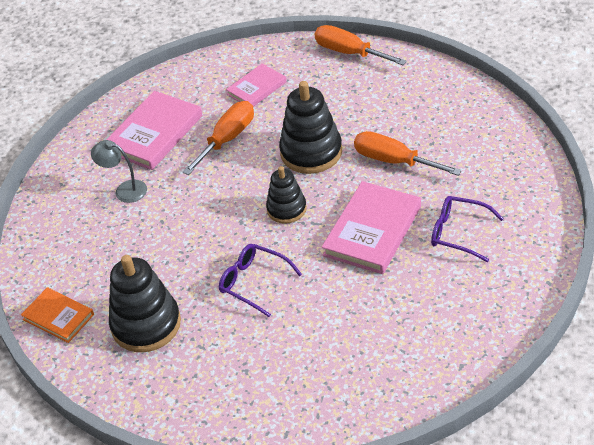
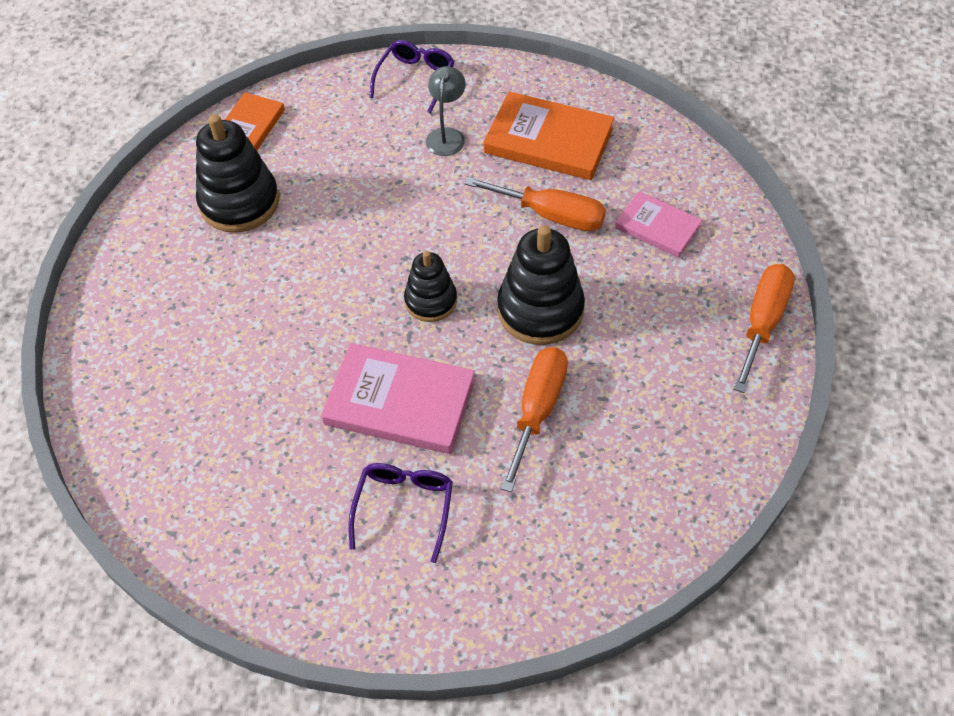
camera: 75 degrees right, 10 degrees up
(154, 134) = (548, 141): pink book -> orange book
(254, 282) = (304, 289): purple glasses -> purple glasses (415, 79)

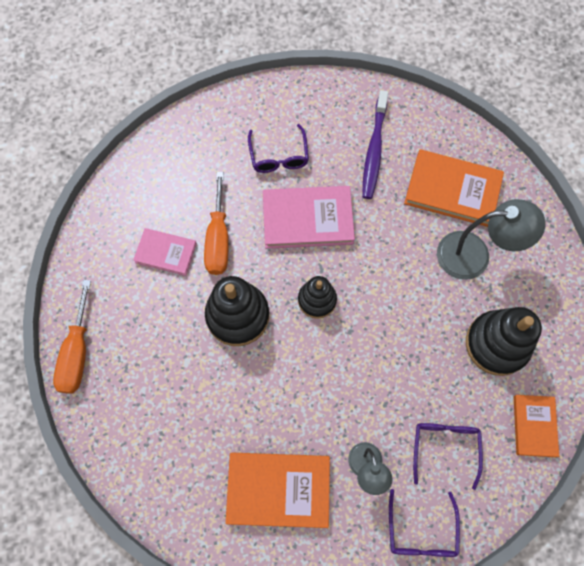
camera: 160 degrees right, 15 degrees up
(178, 384) = (452, 190): none -> orange book
(203, 298) = (474, 255): none -> grey lamp
(255, 474) = (374, 150): none -> purple toothbrush
(355, 132) = (444, 447): none -> purple glasses
(551, 215) = (253, 406): orange screwdriver -> none
(657, 227) = (167, 419): pink book -> pink book (166, 253)

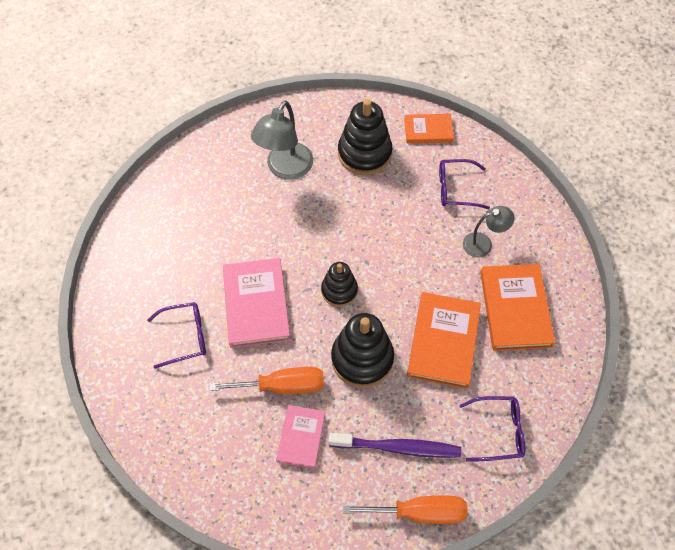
camera: 95 degrees left, 10 degrees down
(374, 150) = (178, 250): purple toothbrush -> purple toothbrush (398, 447)
(421, 531) = (524, 204): purple glasses -> purple glasses (498, 431)
(452, 190) = (221, 185): orange book -> orange book (443, 341)
(474, 255) = (285, 169): grey lamp -> grey lamp turned 150 degrees counterclockwise

